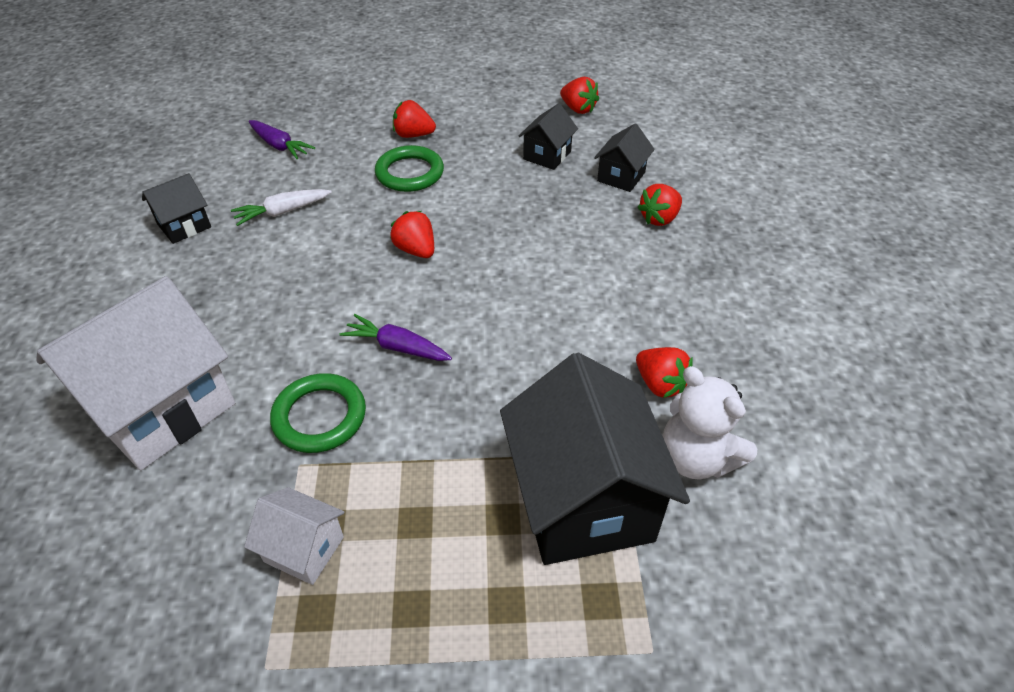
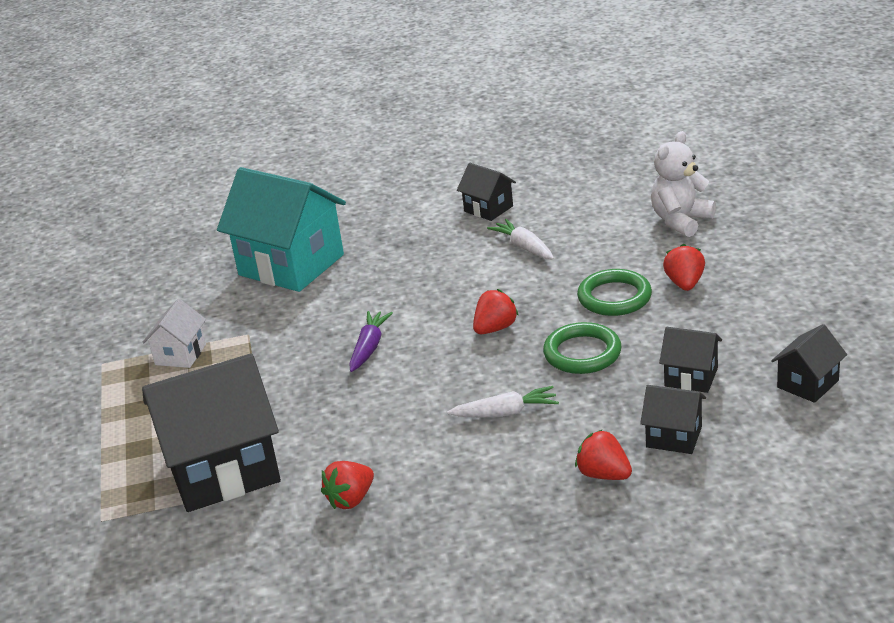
camera: 85 degrees right, 15 degrees down
(162, 408) = (291, 265): white house -> turquoise house
(279, 146) = (625, 216): purple carrot -> none
(319, 416) = (291, 330): green ring -> green ring (582, 353)
(556, 261) = (505, 413): none -> white carrot
(578, 109) = (807, 384): red strawberry -> black house
(696, 458) = (269, 529): white teddy bear -> white teddy bear (681, 221)

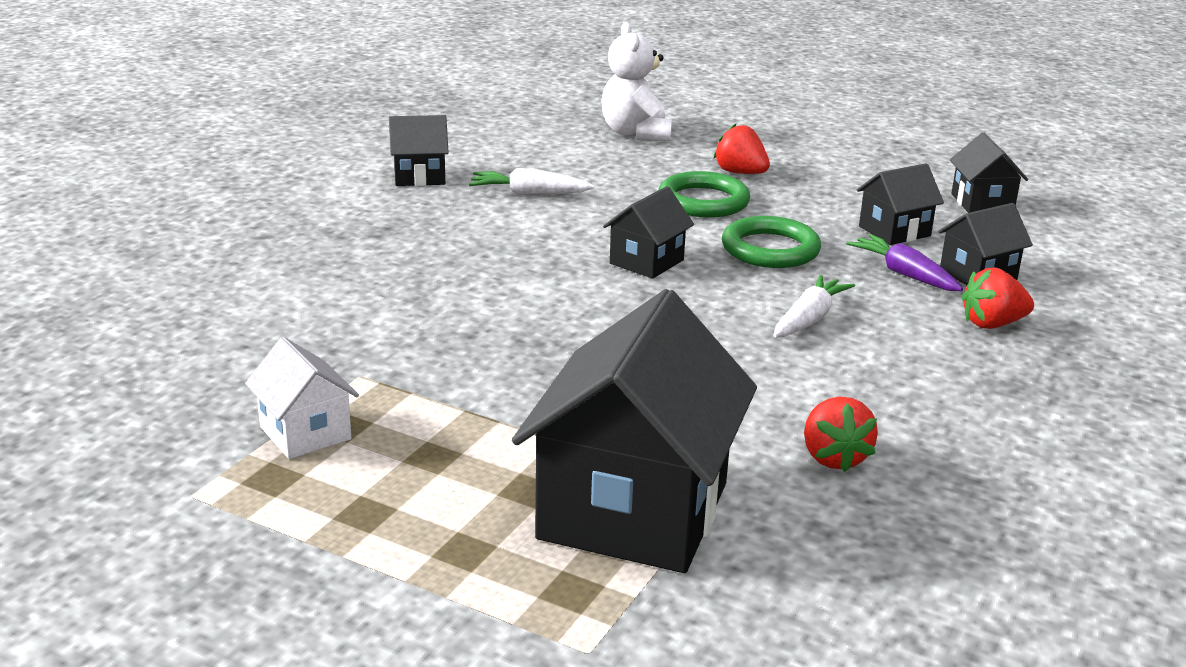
camera: 55 degrees left, 5 degrees down
(291, 265) = (273, 294): turquoise house -> none
(369, 347) = (547, 327): purple carrot -> purple carrot (904, 274)
(495, 328) = (646, 262): red strawberry -> black house

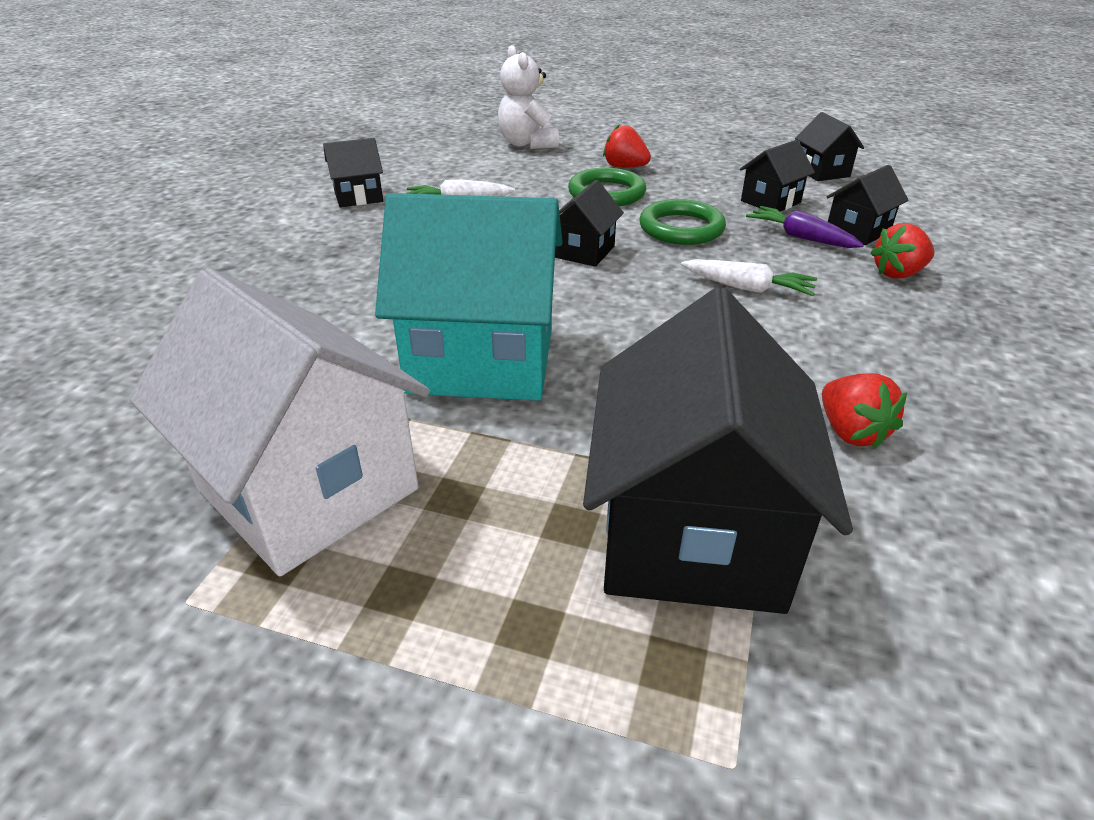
camera: 10 degrees left, 10 degrees up
(305, 433) = (307, 488): white house -> white house, size x2.10
(496, 352) = (482, 360): none -> turquoise house
(809, 319) = (747, 288): white carrot -> white carrot turned 90 degrees clockwise

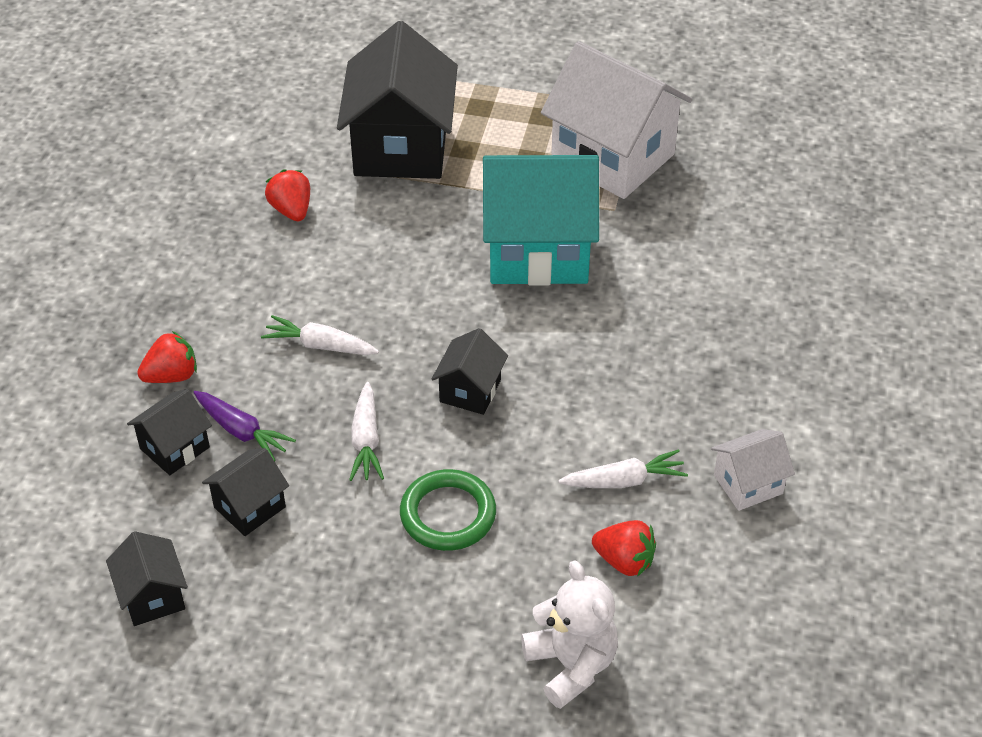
camera: 175 degrees right, 10 degrees up
(358, 197) = (748, 484): black house -> white house
(624, 167) = (423, 592): red strawberry -> red strawberry (624, 561)
(681, 228) = (366, 440): green ring -> white carrot

